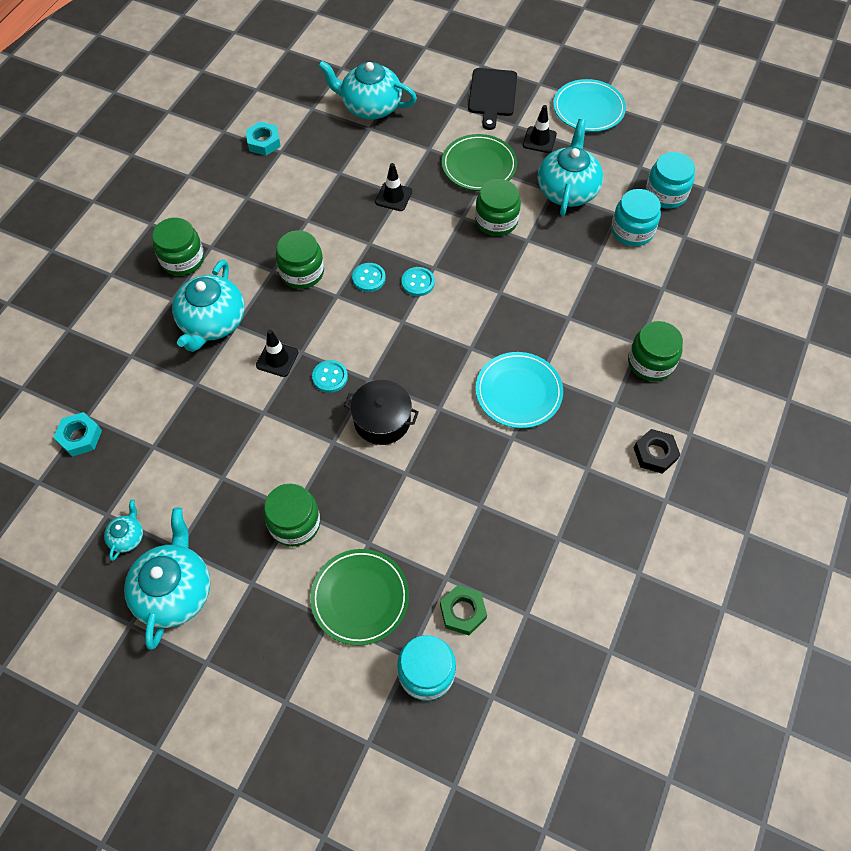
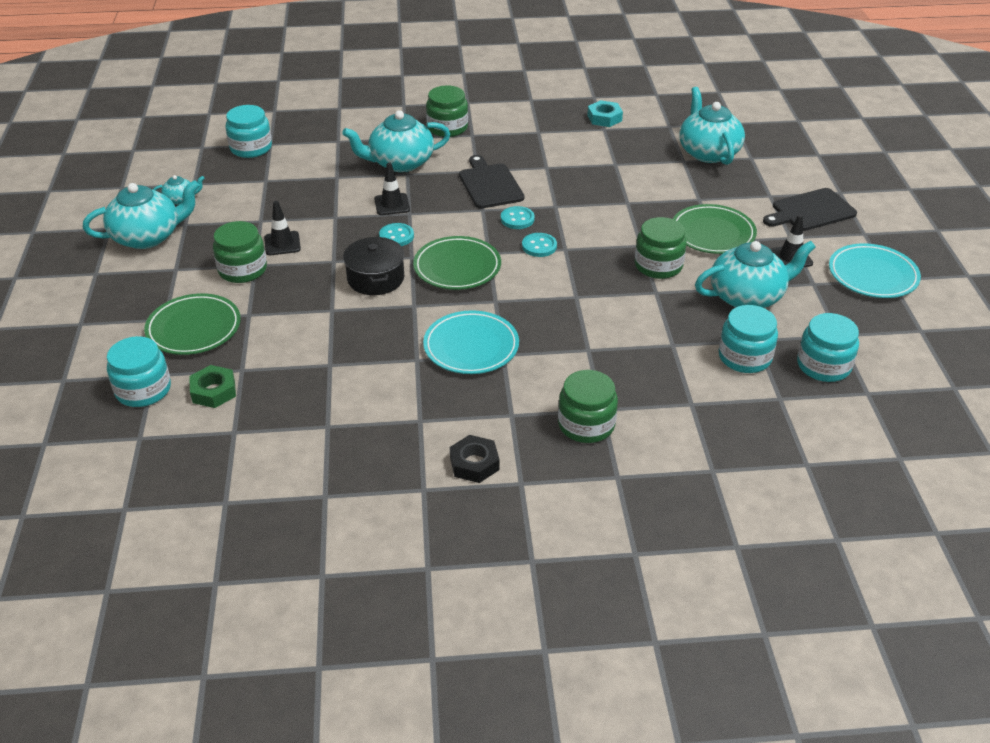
camera: 60 degrees right, 20 degrees down
(80, 437) = (251, 148): turquoise nut -> turquoise jar
(302, 272) = (490, 184): green jar -> black cutting board
(393, 197) = (620, 200): black traffic cone -> black traffic cone (282, 243)
(407, 353) = (457, 267): none -> green plate

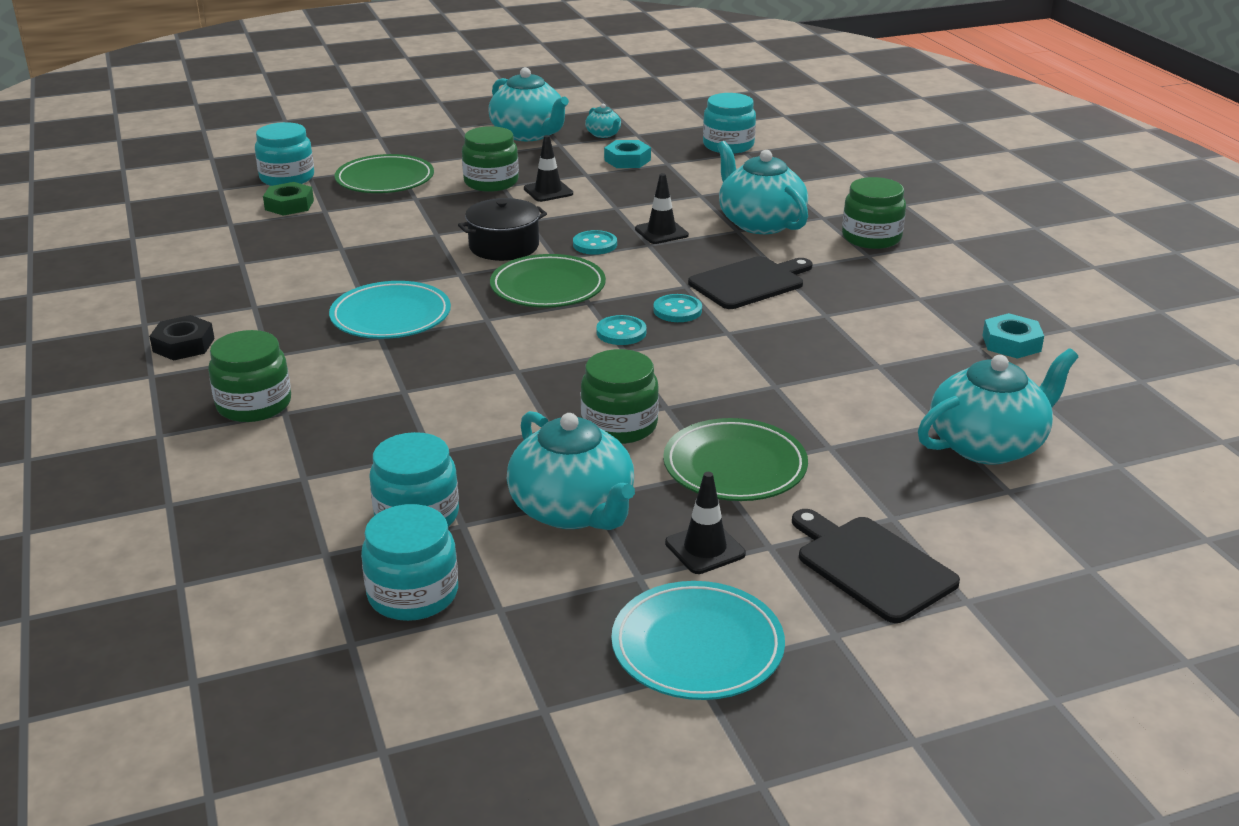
camera: 75 degrees right, 10 degrees down
(245, 197) = (627, 160): none -> turquoise nut

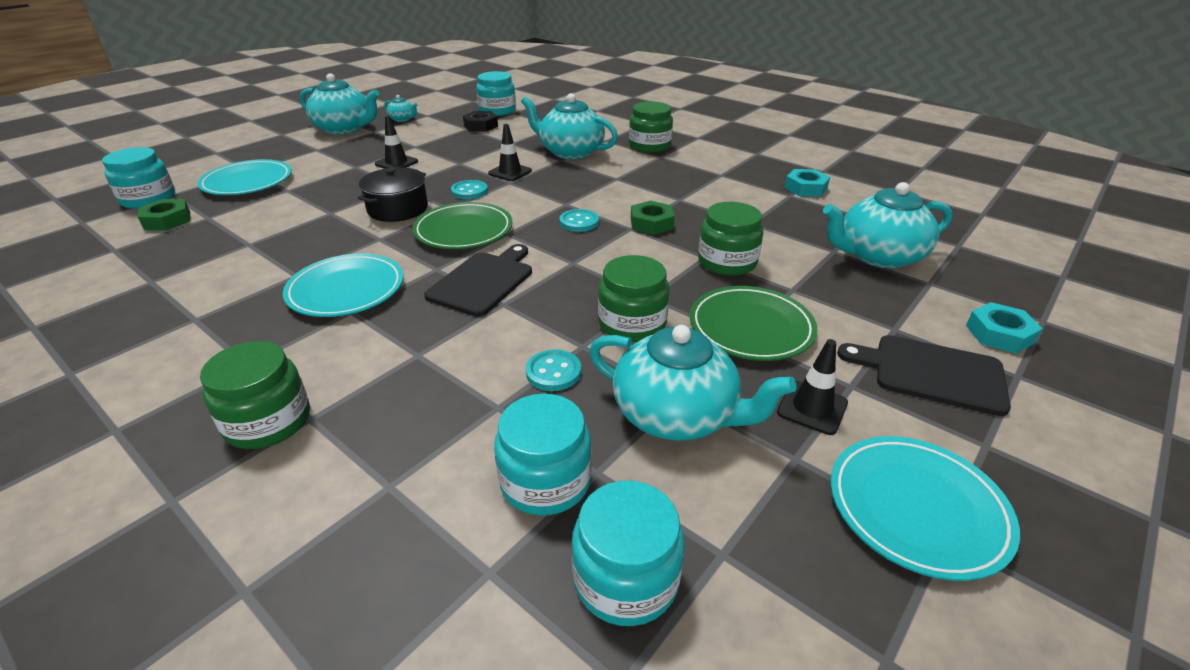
camera: 30 degrees left, 5 degrees up
(183, 345) = (136, 382): black nut -> black nut (481, 126)
(385, 180) = (247, 182): green plate -> turquoise plate
(491, 182) = (344, 166): green jar -> green jar (727, 262)
(621, 332) = (555, 249): turquoise button -> turquoise button (553, 372)
(627, 160) = (436, 132): turquoise nut -> turquoise nut (999, 334)
(750, 282) = (607, 191): black cutting board -> black cutting board (483, 281)
(757, 333) = (651, 223): none -> green nut
(987, 445) = (878, 256): turquoise teapot -> turquoise teapot turned 135 degrees counterclockwise

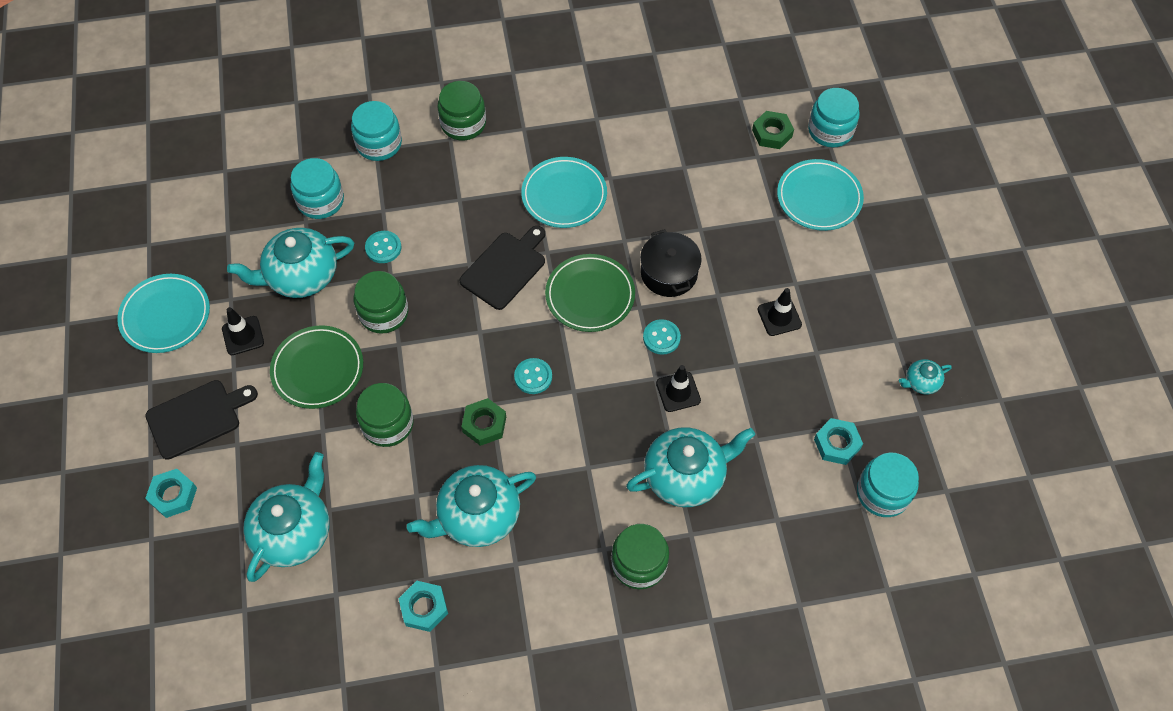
camera: 130 degrees right, 25 degrees up
(344, 129) = (925, 317): turquoise teapot -> turquoise teapot (478, 516)
(481, 126) = (837, 444): black nut -> turquoise nut
(483, 281) = (505, 268): black cutting board -> black cutting board turned 120 degrees counterclockwise
(625, 579) = (253, 196): turquoise jar -> turquoise jar (379, 144)

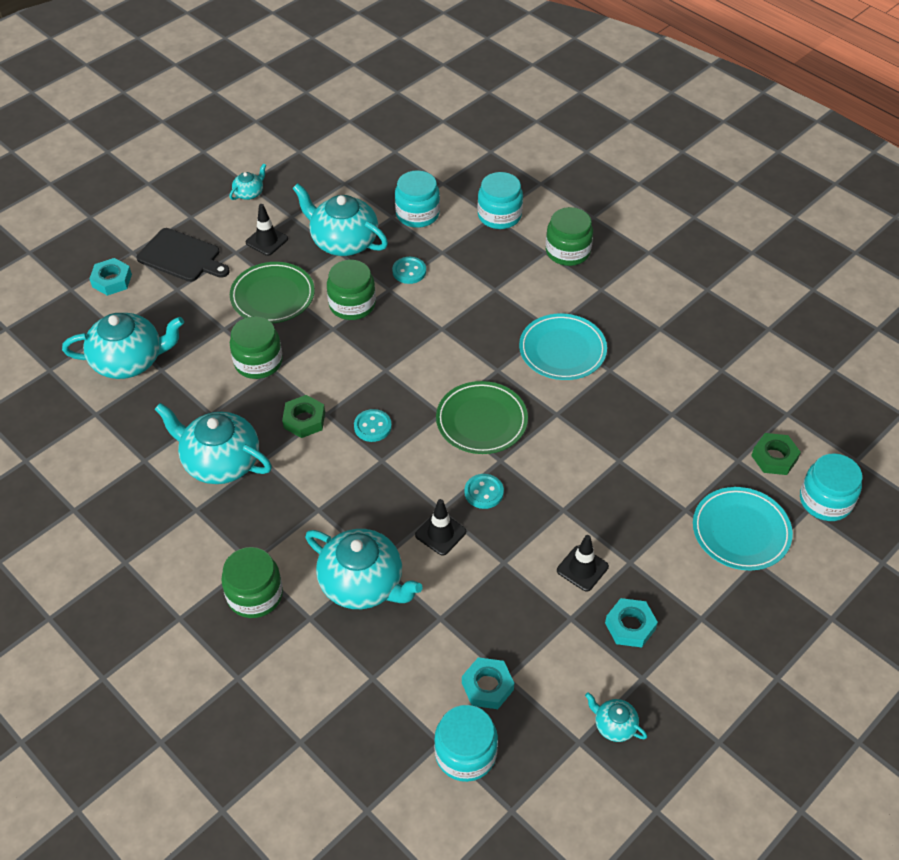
camera: 55 degrees right, 10 degrees down
(165, 316) = (249, 193): turquoise plate -> turquoise teapot
(424, 608) = (119, 473): turquoise nut -> turquoise nut (630, 626)
(505, 268) = (458, 353): black cutting board -> none
(669, 273) = (553, 462): black pot -> none

